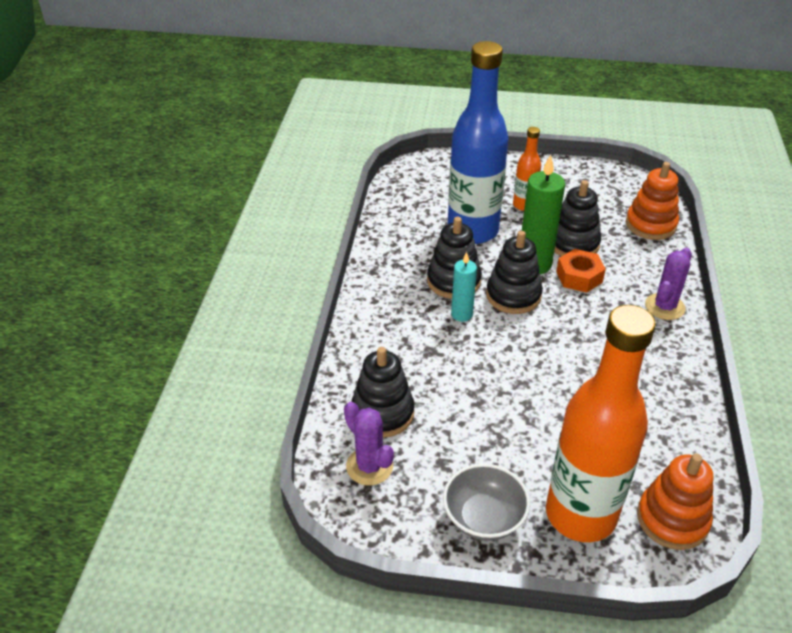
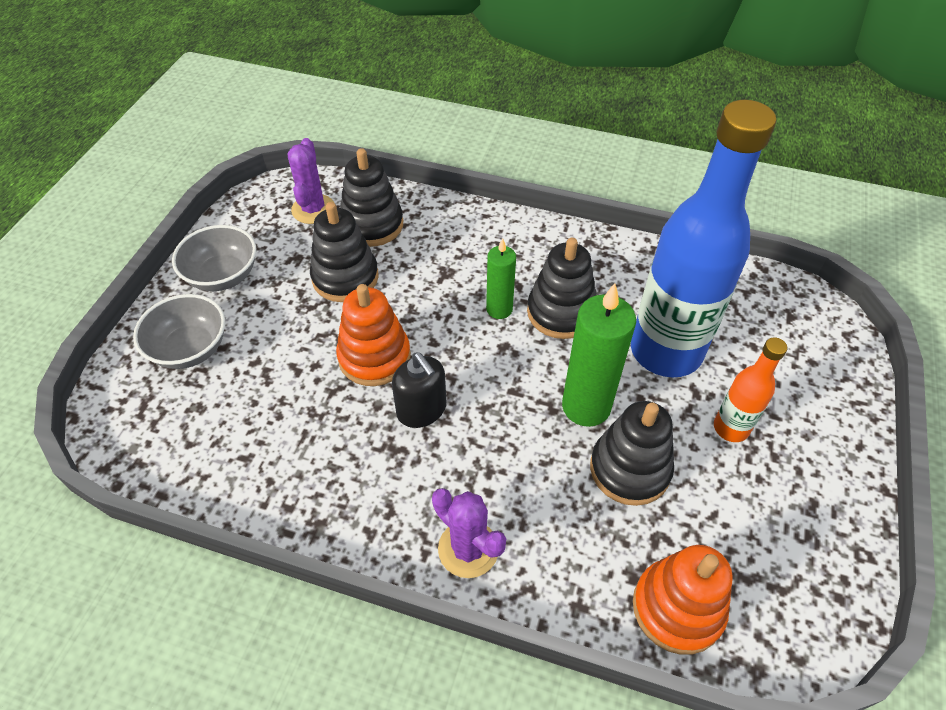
camera: 100 degrees right, 10 degrees up
(369, 466) = (313, 209): purple cactus -> purple cactus turned 60 degrees counterclockwise
(462, 314) = (499, 309): turquoise candle -> green candle
(513, 295) = (524, 367): black stacking toy -> black stacking toy (345, 277)
(574, 344) = (421, 410): none -> black soap dispenser
(579, 277) = (551, 454): orange nut -> none
(580, 514) = (190, 349): orange bottle -> grey bowl
(672, 519) = (145, 426): orange stacking toy -> orange stacking toy (374, 357)

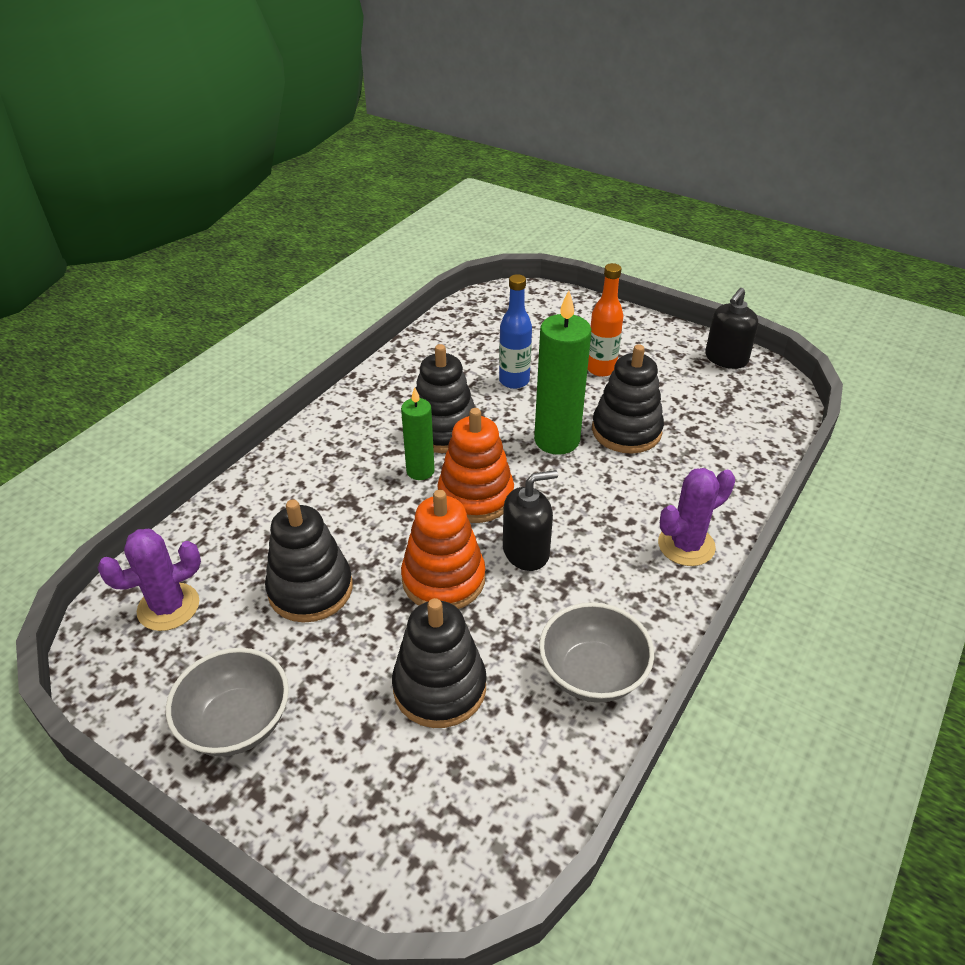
camera: 75 degrees left, 10 degrees down
(190, 349) = (354, 770): grey bowl -> grey bowl (592, 673)
(313, 209) = (168, 607): purple cactus -> purple cactus turned 45 degrees counterclockwise
(372, 225) = (235, 552): black stacking toy -> black stacking toy (439, 687)
(666, 351) = (514, 381): blue bottle -> blue bottle, size x0.46
(677, 608) = (750, 437): orange stacking toy -> orange stacking toy (475, 496)
(833, 569) = (726, 359): none -> black soap dispenser

